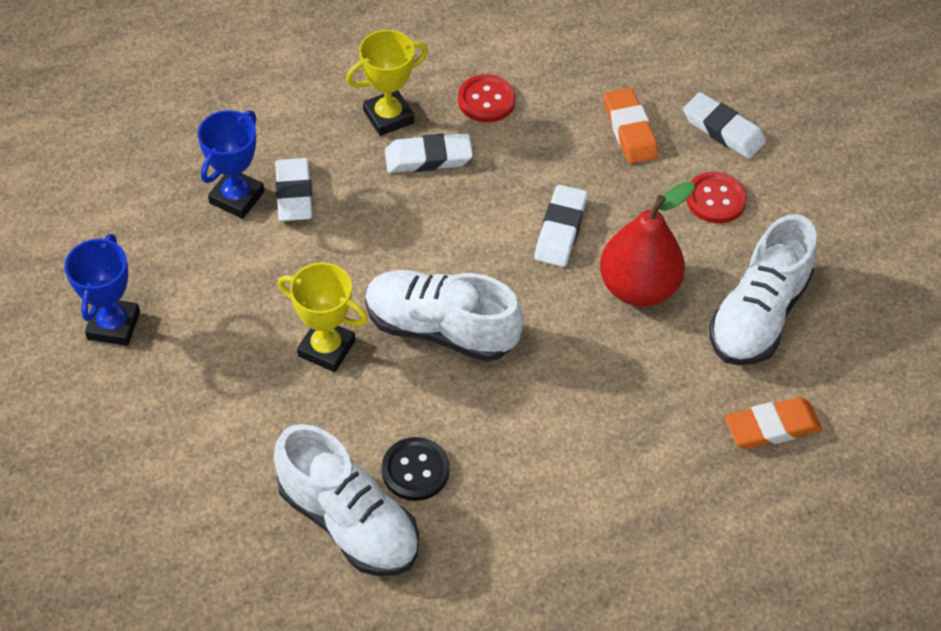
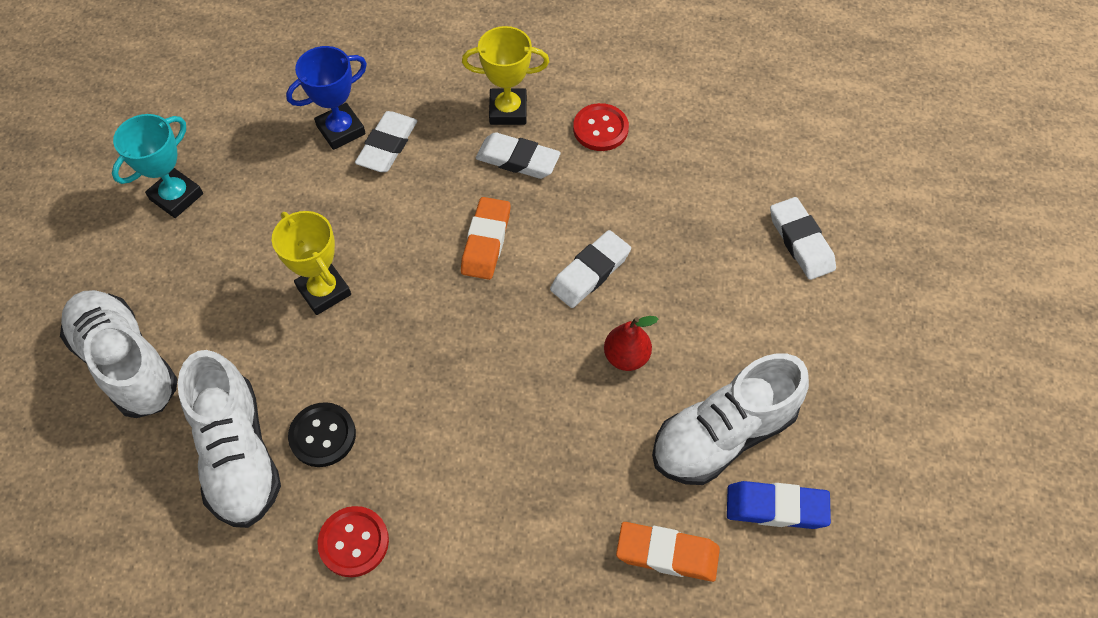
camera: 30 degrees right, 5 degrees up
(114, 325) = (176, 196): blue trophy -> turquoise trophy
(440, 329) = (428, 317): white shoe -> white shoe (127, 363)
(630, 130) = (712, 206): orange eraser -> orange eraser (486, 241)
(638, 287) = (626, 357): red pear -> red pear, size x0.56
(715, 199) = (752, 305): red button -> red button (354, 542)
(834, 352) = (776, 507): none -> blue eraser

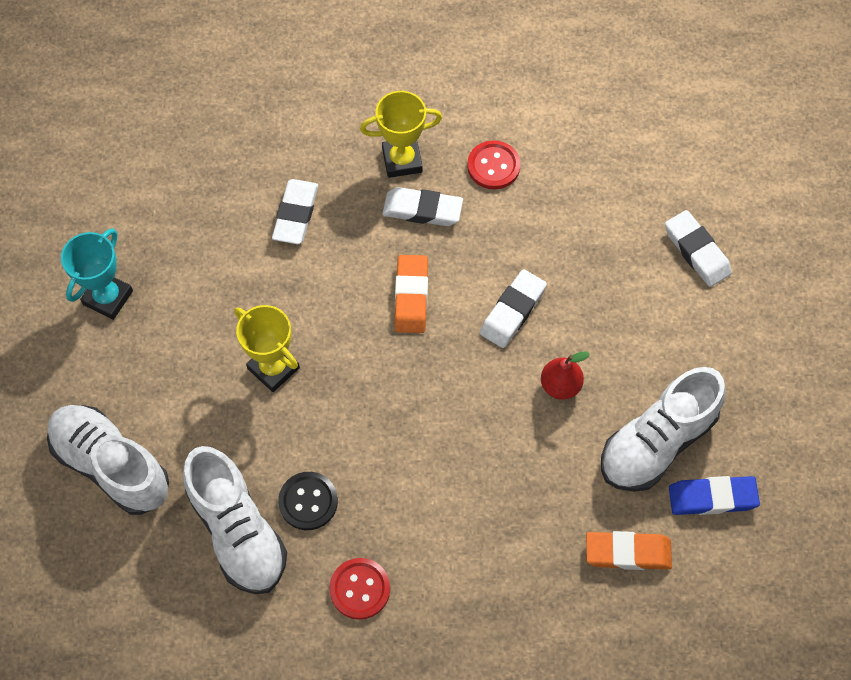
camera: 10 degrees left, 5 degrees up
(341, 130) = (247, 205): blue trophy -> none

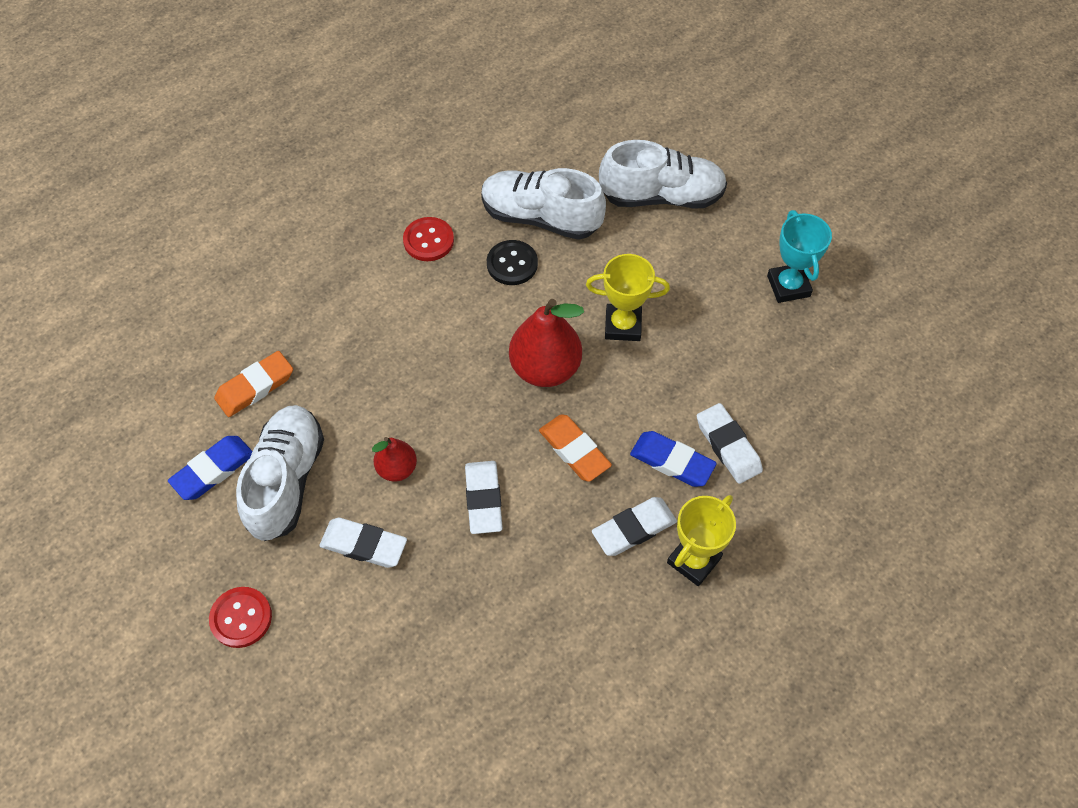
camera: 140 degrees right, 5 degrees down
(348, 234) = (672, 462): none -> blue eraser
(371, 380) = (545, 368): none -> red pear
(493, 166) = (612, 618): red button -> red button (241, 618)
(697, 251) = (364, 678): white eraser -> white eraser (364, 545)

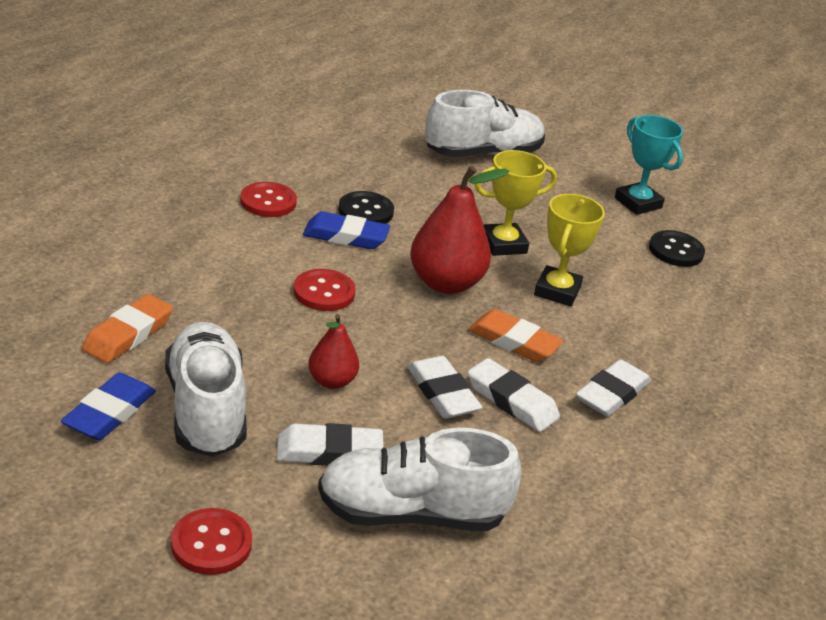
camera: 25 degrees left, 25 degrees down
(432, 363) = (324, 292): none -> red button
(540, 217) = (375, 176): white shoe -> white shoe (411, 513)
(672, 462) = (615, 337): blue eraser -> blue eraser (345, 236)
(693, 560) = (686, 409): yellow trophy -> yellow trophy (557, 291)
(728, 446) = (660, 319): white eraser -> white eraser (512, 400)
(793, 358) = (676, 251): none -> black button

